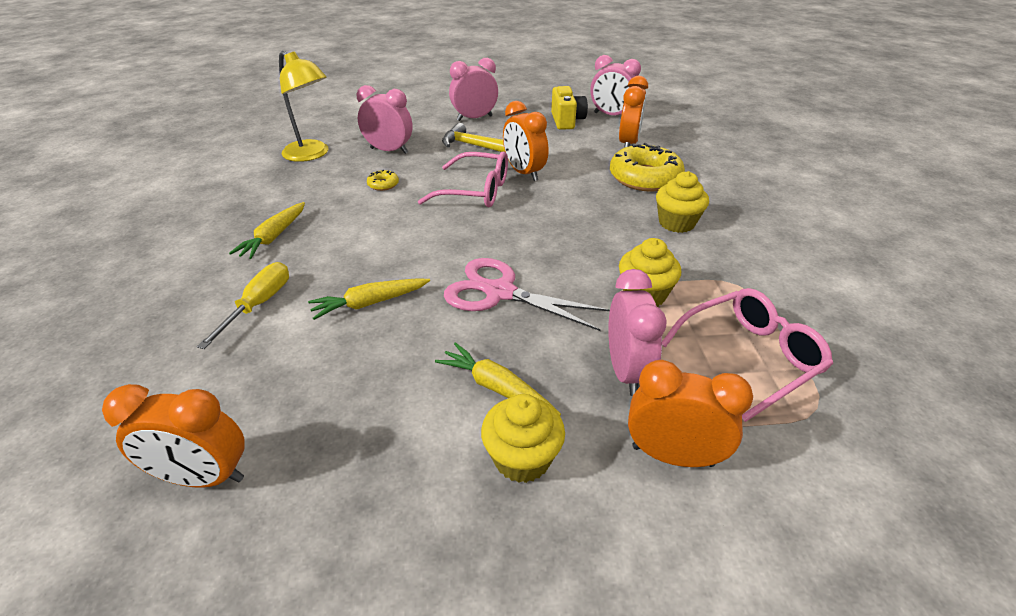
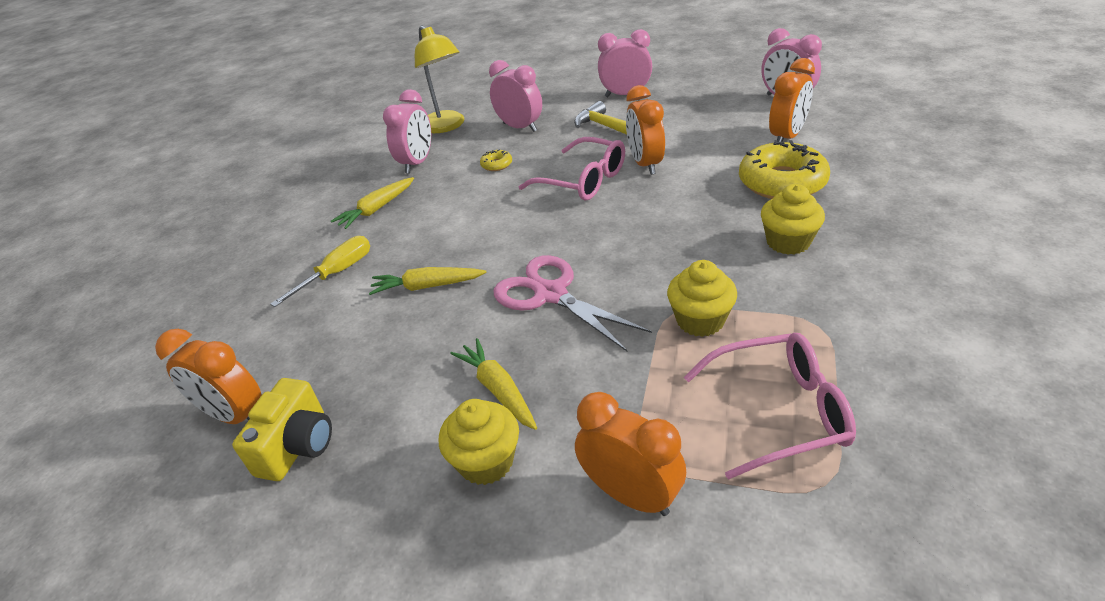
camera: 25 degrees right, 0 degrees up
(567, 121) = (728, 104): yellow camera -> yellow camera (298, 446)
(626, 371) = (633, 399): pink clock -> pink clock (417, 163)

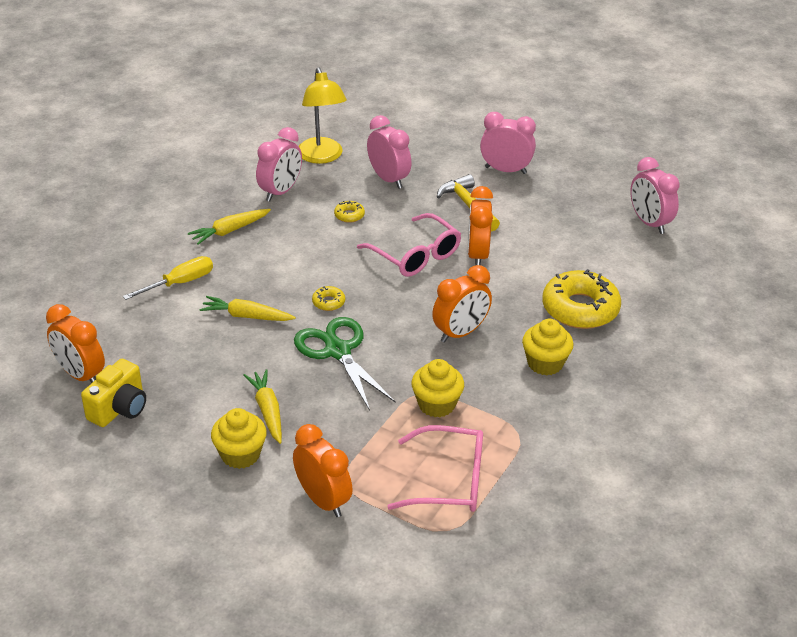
camera: 10 degrees right, 0 degrees up
(514, 247) = (328, 302): none -> yellow donut
(550, 294) = (338, 351): pink scissors -> green scissors
(787, 137) = (618, 264): orange clock -> orange clock (460, 333)

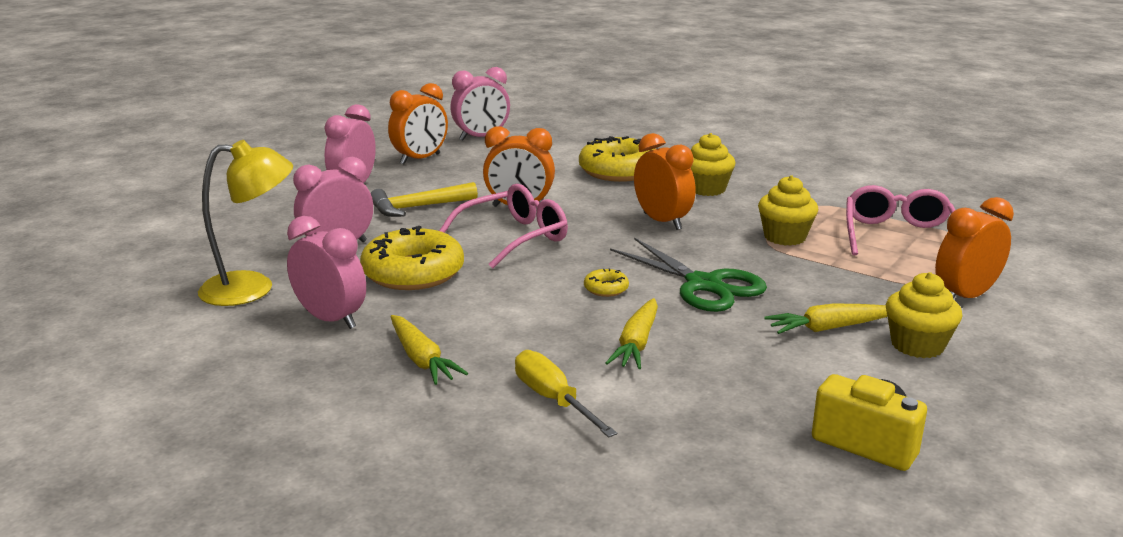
camera: 85 degrees left, 15 degrees down
(80, 375) = (800, 487): orange clock -> orange clock (420, 159)
(338, 351) = (704, 285): green scissors -> green scissors turned 105 degrees counterclockwise
(349, 215) = (413, 273): yellow donut -> yellow donut, size x2.35

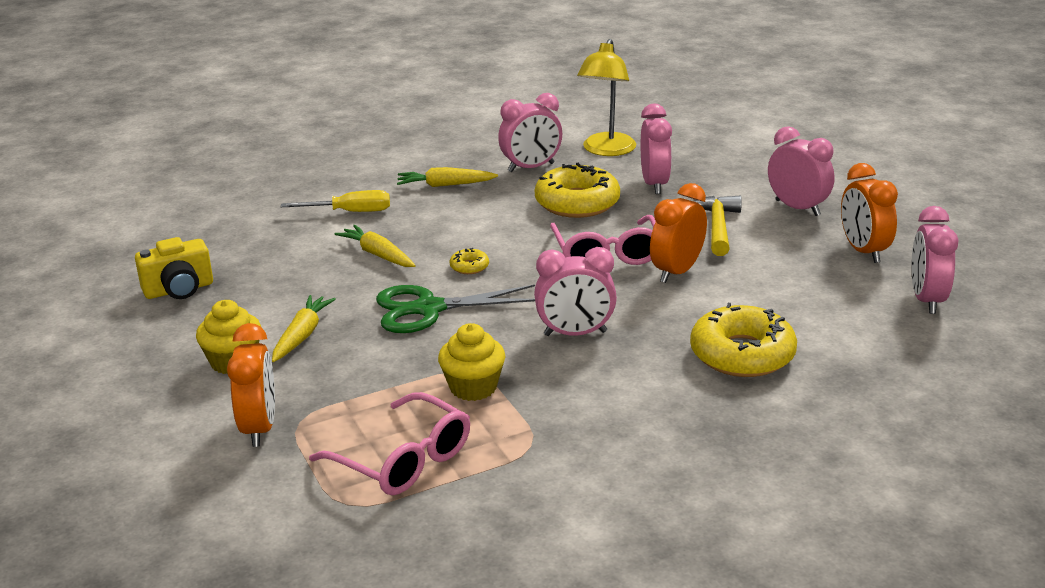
camera: 120 degrees right, 5 degrees up
(662, 221) = (575, 333): orange clock -> pink clock
(707, 189) = (639, 391): yellow cupcake -> none

